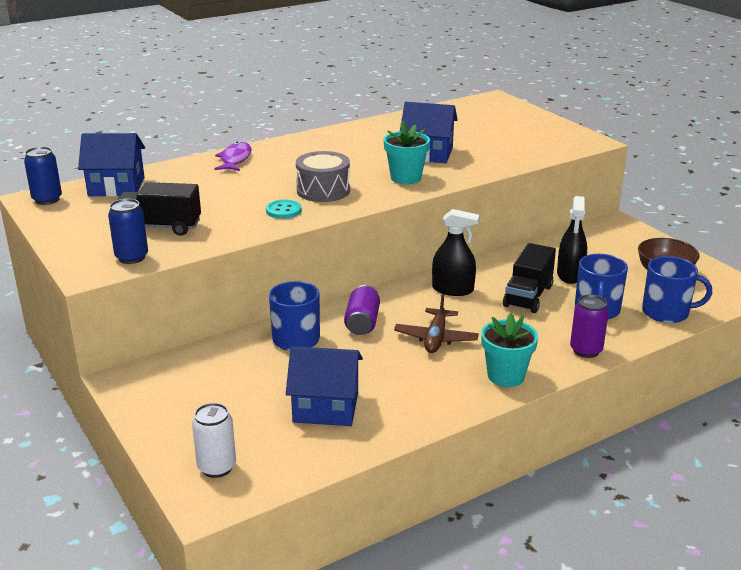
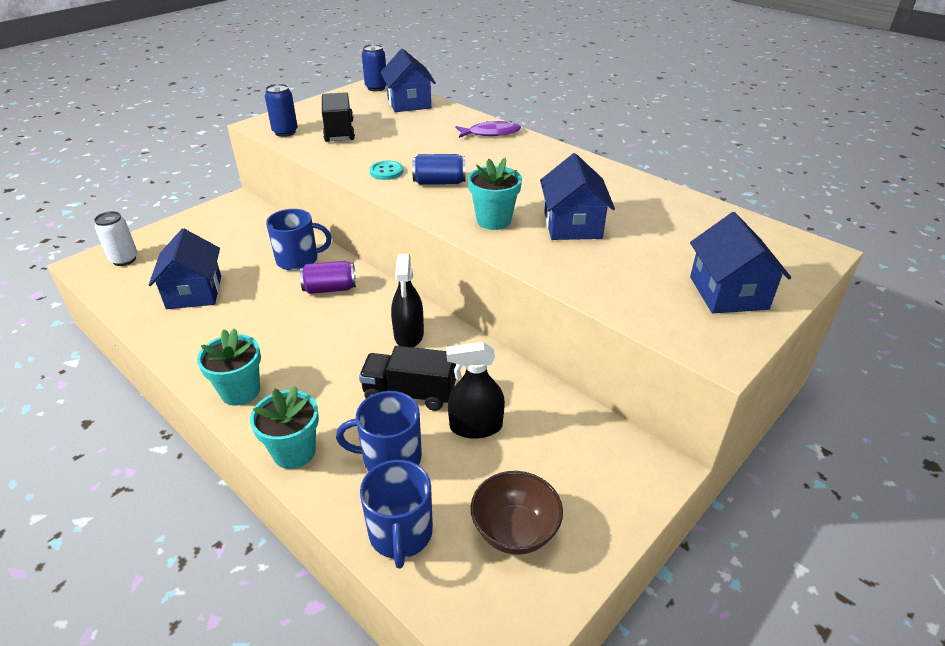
camera: 75 degrees right, 10 degrees up
(323, 190) = (439, 182): grey drum -> blue can
(436, 338) = (307, 336): brown plane -> none
(532, 128) = (728, 293): none -> blue house
(586, 350) = (294, 452): purple can -> turquoise flower pot

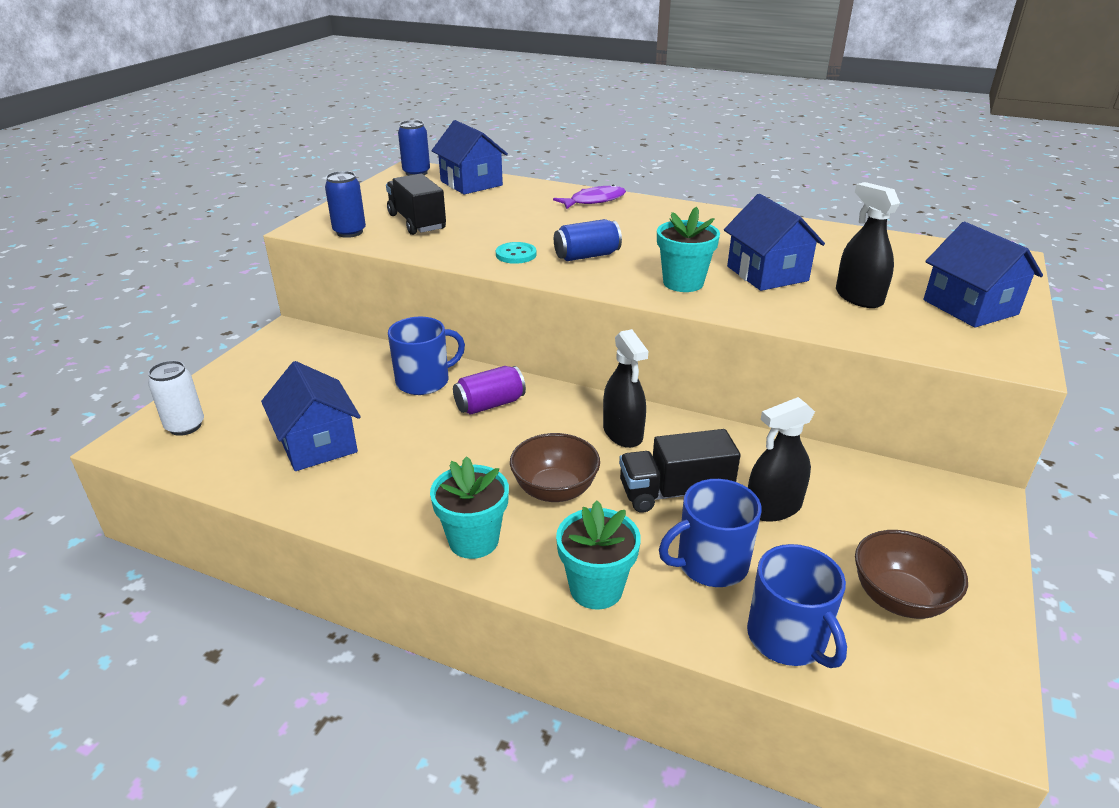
camera: 20 degrees left, 5 degrees down
(324, 368) = (555, 490): none -> brown bowl
(632, 263) = (858, 297): none -> black spray bottle

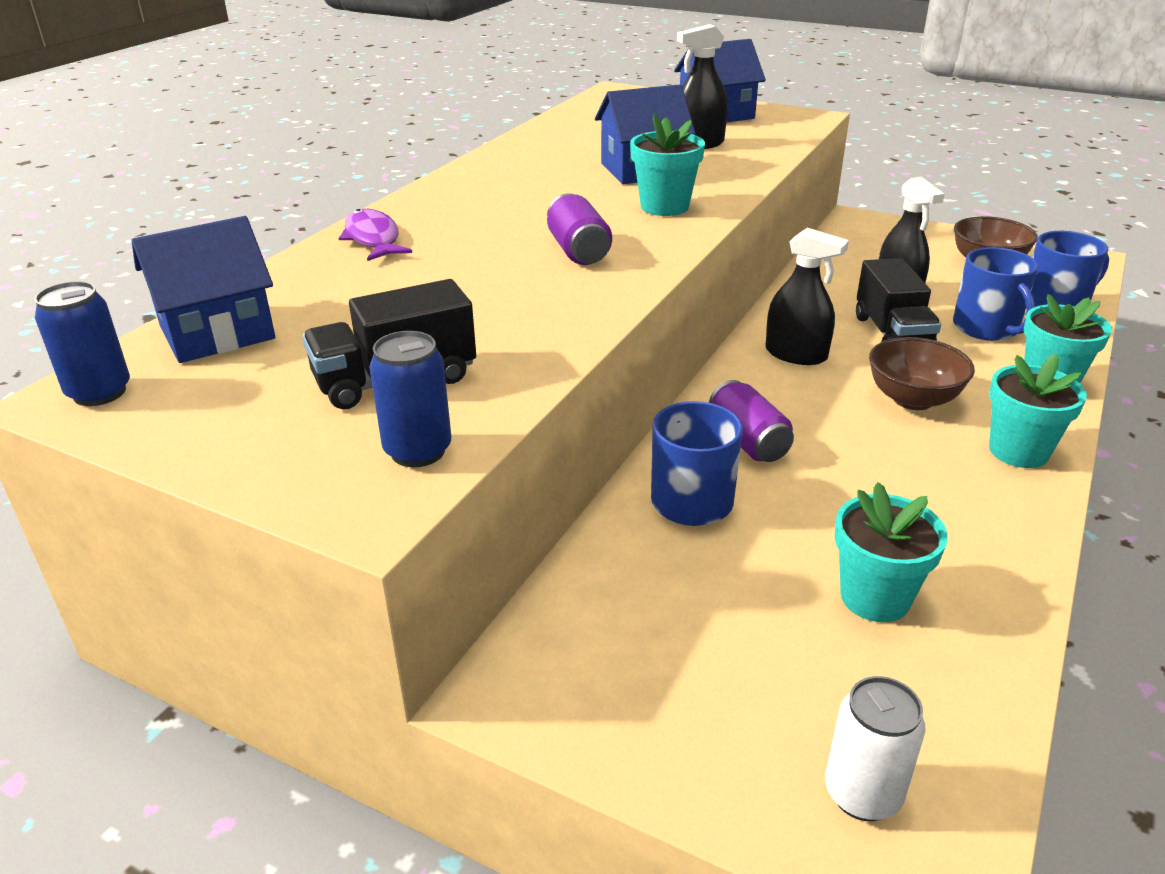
camera: 85 degrees left, 0 degrees up
(318, 444) = (875, 597): blue house -> turquoise flower pot
(516, 254) = (564, 295): turquoise button -> none
(587, 256) = (578, 251): blue can -> purple can
(623, 433) = (796, 354): black spray bottle -> black spray bottle turned 45 degrees clockwise

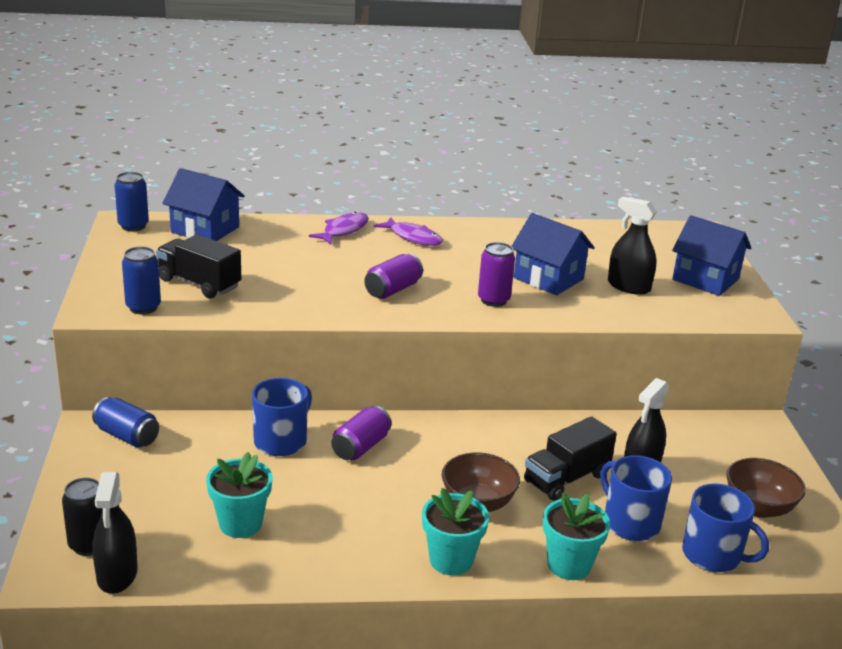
camera: 55 degrees right, 5 degrees down
(453, 206) = (413, 237): none -> purple fish
(563, 655) = (127, 436): none -> blue can
(664, 207) = (493, 300): turquoise flower pot -> purple can
(796, 354) = (490, 442): black spray bottle -> black spray bottle (117, 575)
(862, 794) = (89, 545): white can -> black can
(986, 328) = (630, 523): blue mug -> blue mug turned 105 degrees clockwise

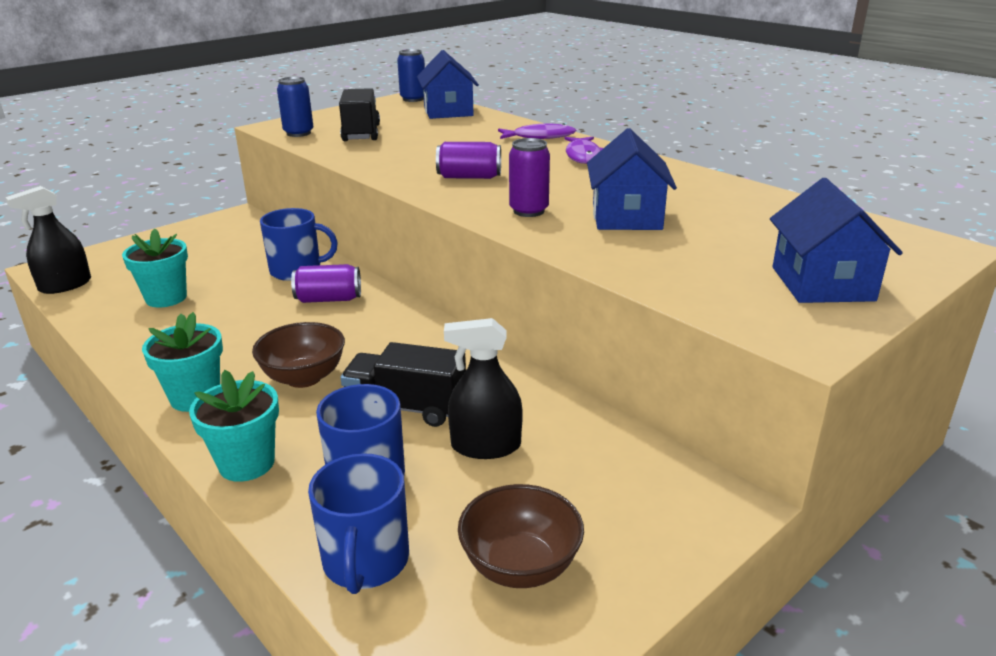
camera: 55 degrees right, 0 degrees up
(89, 545) = (94, 265): black can -> none
(127, 436) = (238, 227): blue can -> none
(628, 286) = (698, 252): black spray bottle -> none

